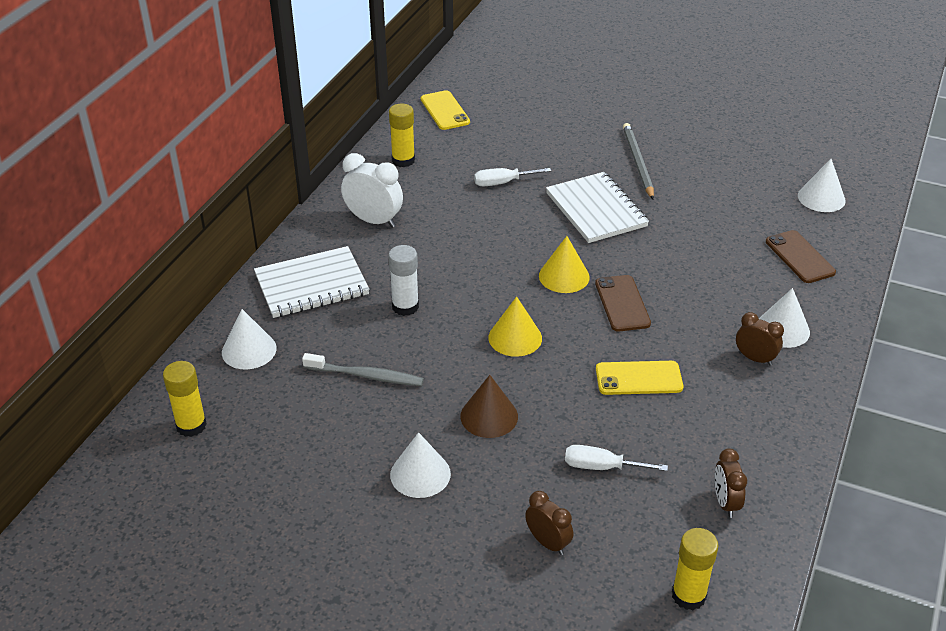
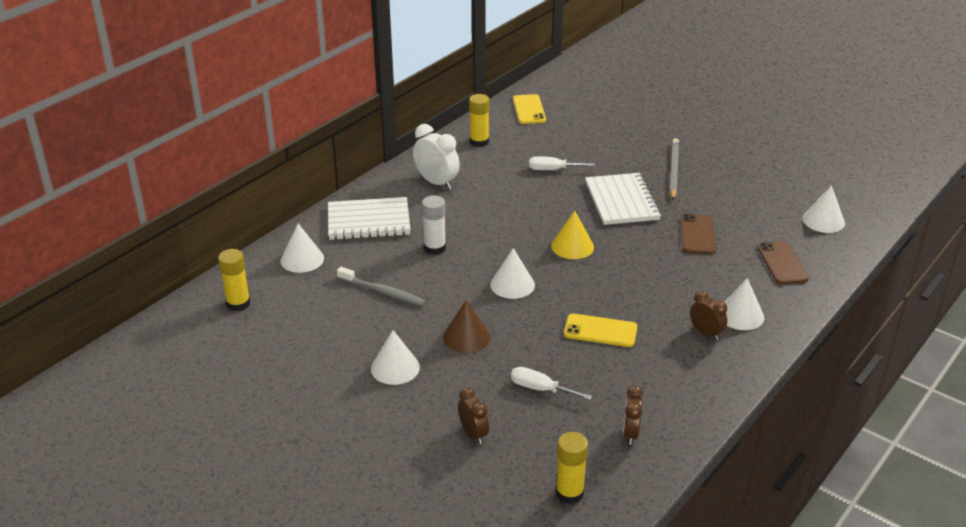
camera: 15 degrees right, 5 degrees down
(515, 337) = (512, 284): yellow cone -> white cone
(622, 303) = (612, 274): brown phone -> brown phone (697, 234)

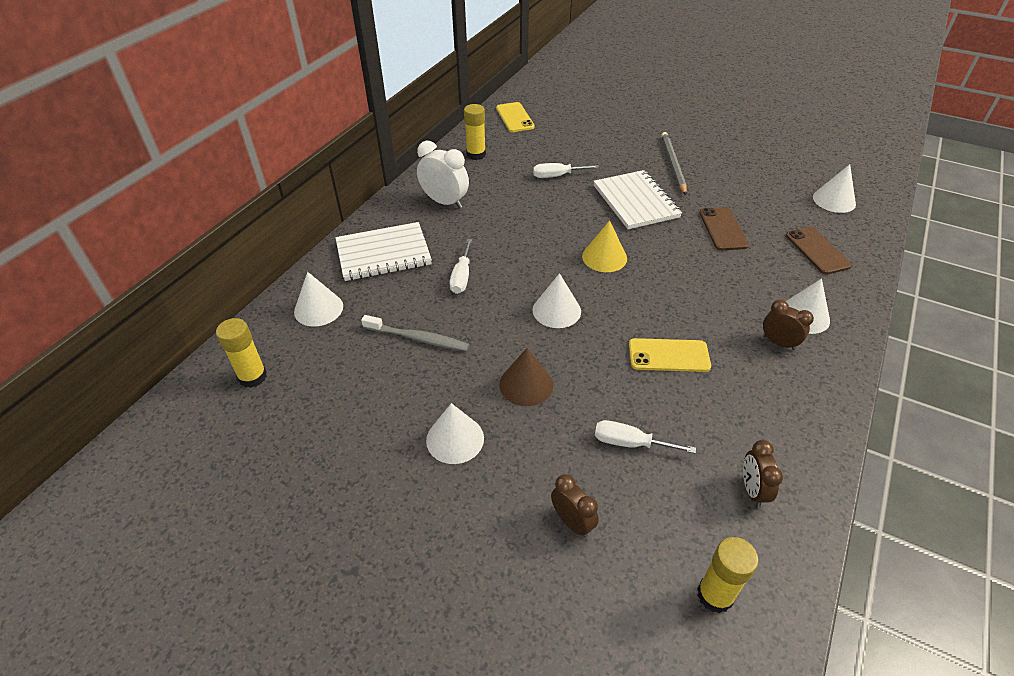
camera: 10 degrees left, 10 degrees up
(434, 248) = (461, 277): white glue stick -> white screwdriver

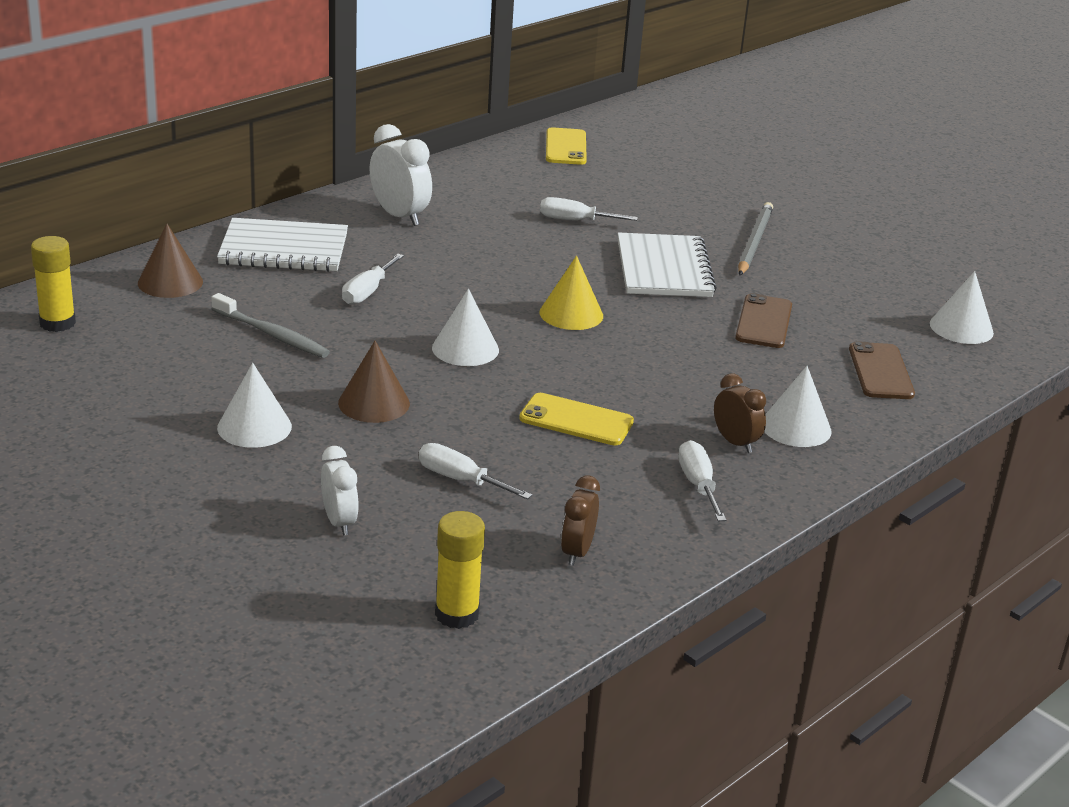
camera: 15 degrees right, 15 degrees down
(318, 309) = (170, 282): white cone -> brown cone
(476, 154) = (479, 176): yellow glue stick -> none
(572, 522) = (339, 522): brown clock -> white clock
(783, 391) = (698, 485): none -> white screwdriver

